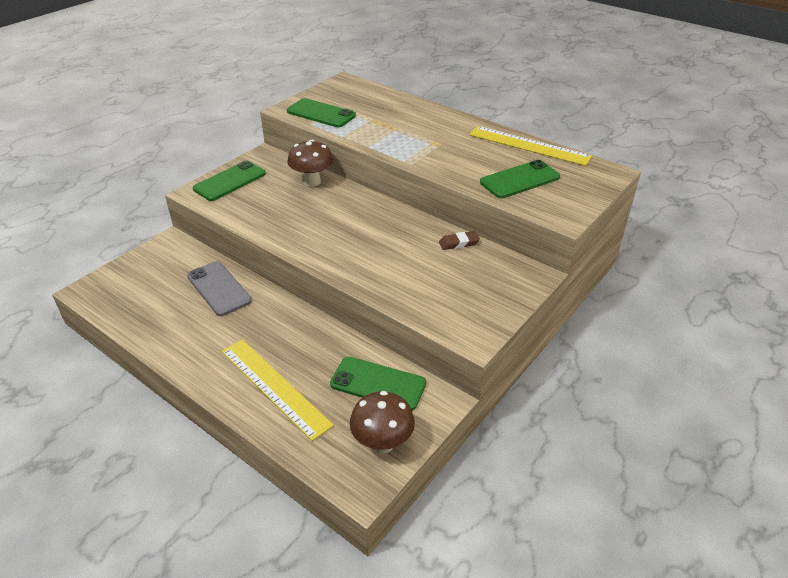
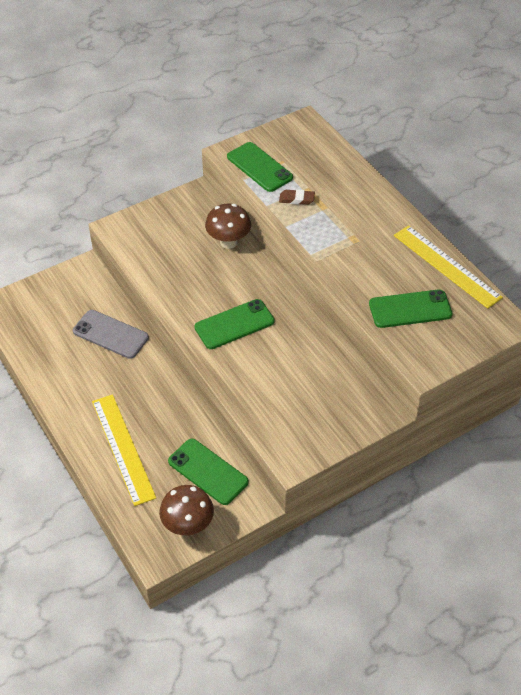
camera: 20 degrees right, 10 degrees up
(219, 288) = (110, 334): grey phone -> grey phone turned 45 degrees counterclockwise
(230, 181) = (152, 221): green phone -> green phone (234, 324)
(459, 243) = (332, 356): brown eraser -> brown eraser (296, 199)

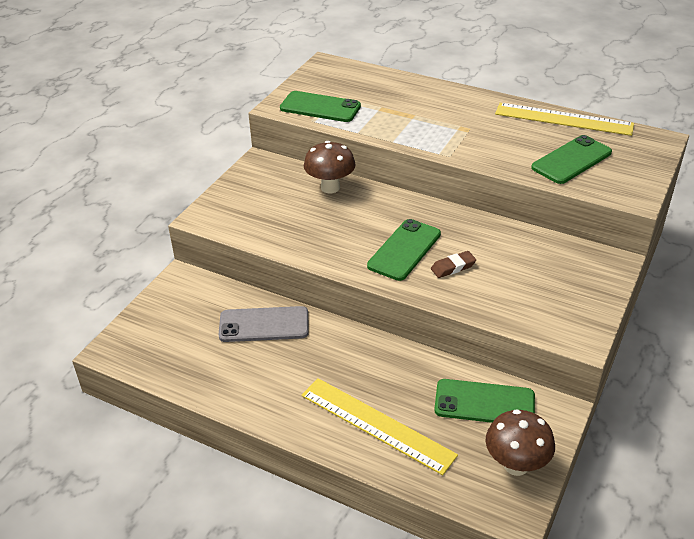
camera: 30 degrees left, 10 degrees down
(296, 199) = (380, 118): brown eraser -> brown eraser (453, 267)

